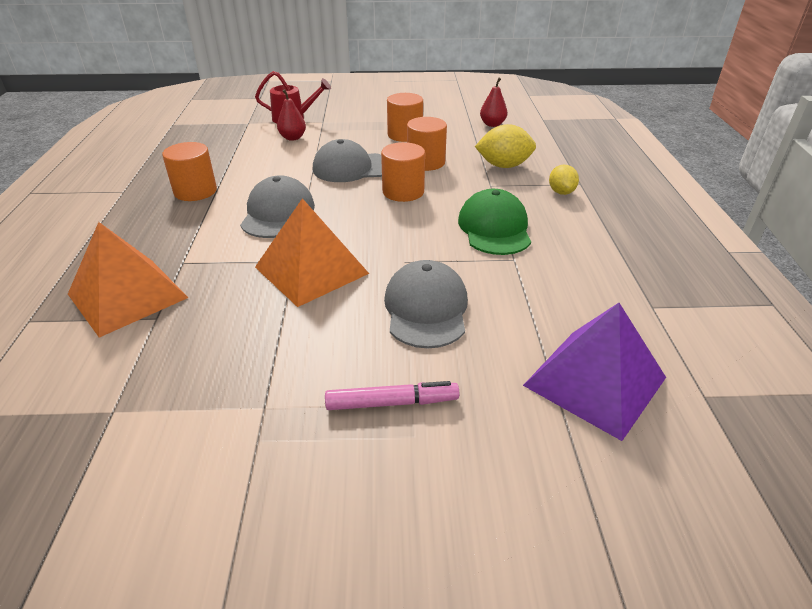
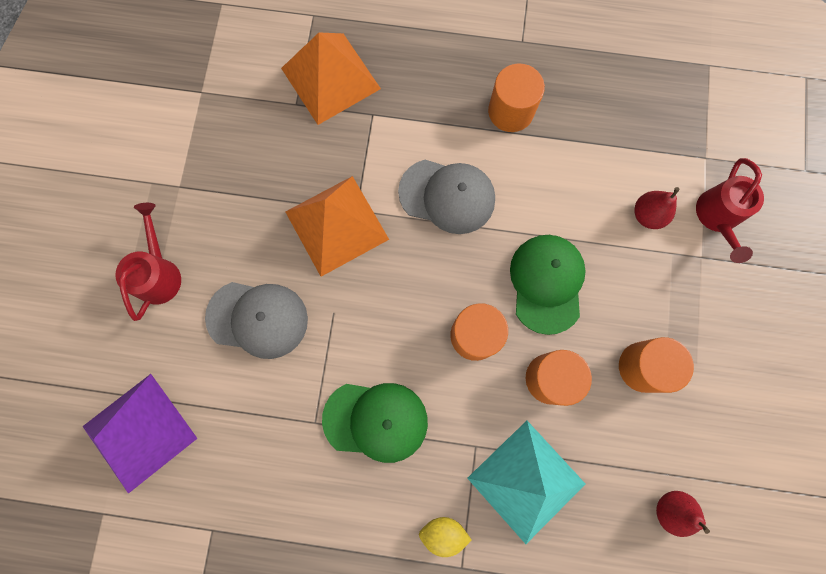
camera: 100 degrees right, 40 degrees up
(352, 168) = (546, 283): grey cap -> green cap
(392, 403) = (159, 273): pink marker -> red watering can
(503, 166) = (526, 481): yellow lemon -> turquoise pyramid

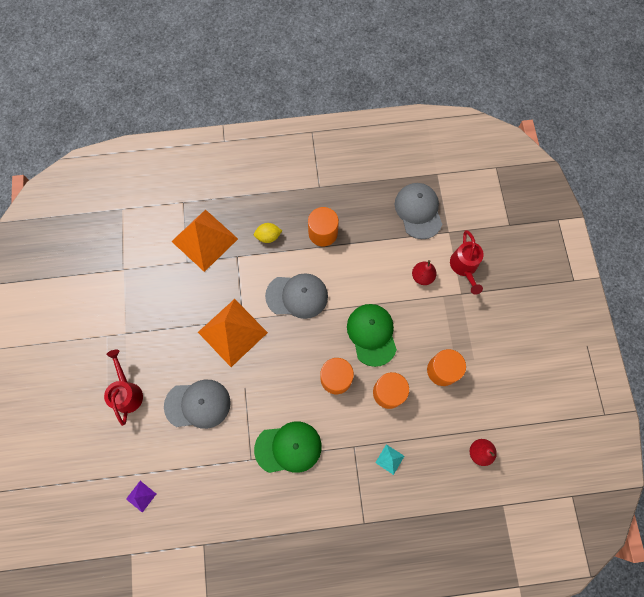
camera: 15 degrees left, 5 degrees down
(139, 432) = (141, 496): purple pyramid -> purple pyramid, size x0.41
(443, 532) = (347, 504): yellow lemon -> yellow lemon (268, 236)
(526, 481) = (389, 459): turquoise pyramid -> turquoise pyramid, size x0.41
(666, 114) = (418, 211): none -> grey cap

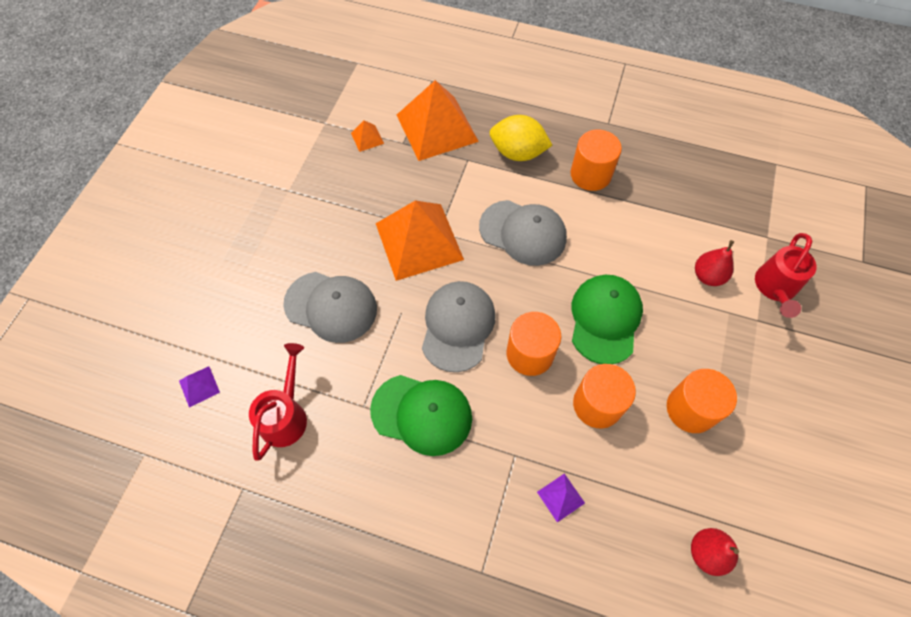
camera: 25 degrees right, 10 degrees down
(127, 392) = (253, 255): red watering can -> red watering can (286, 415)
(160, 269) = (367, 138): none -> orange pyramid
(268, 236) = (517, 153): yellow lemon -> yellow lemon, size x1.59
(389, 459) = (560, 497): turquoise pyramid -> purple pyramid
(418, 211) = (733, 197): grey cap -> grey cap (458, 326)

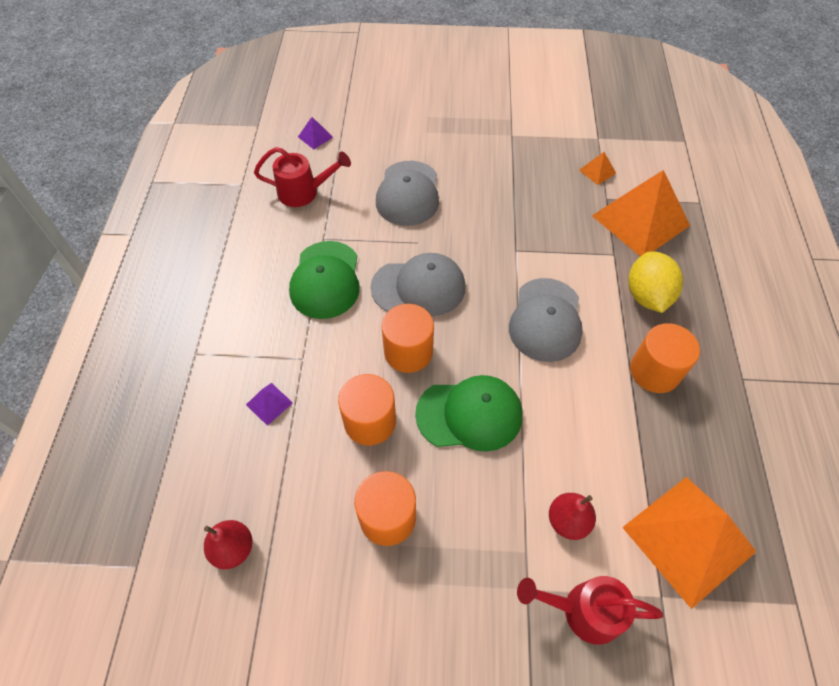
camera: 75 degrees right, 5 degrees down
(419, 241) = (499, 237): orange pyramid -> orange pyramid (689, 539)

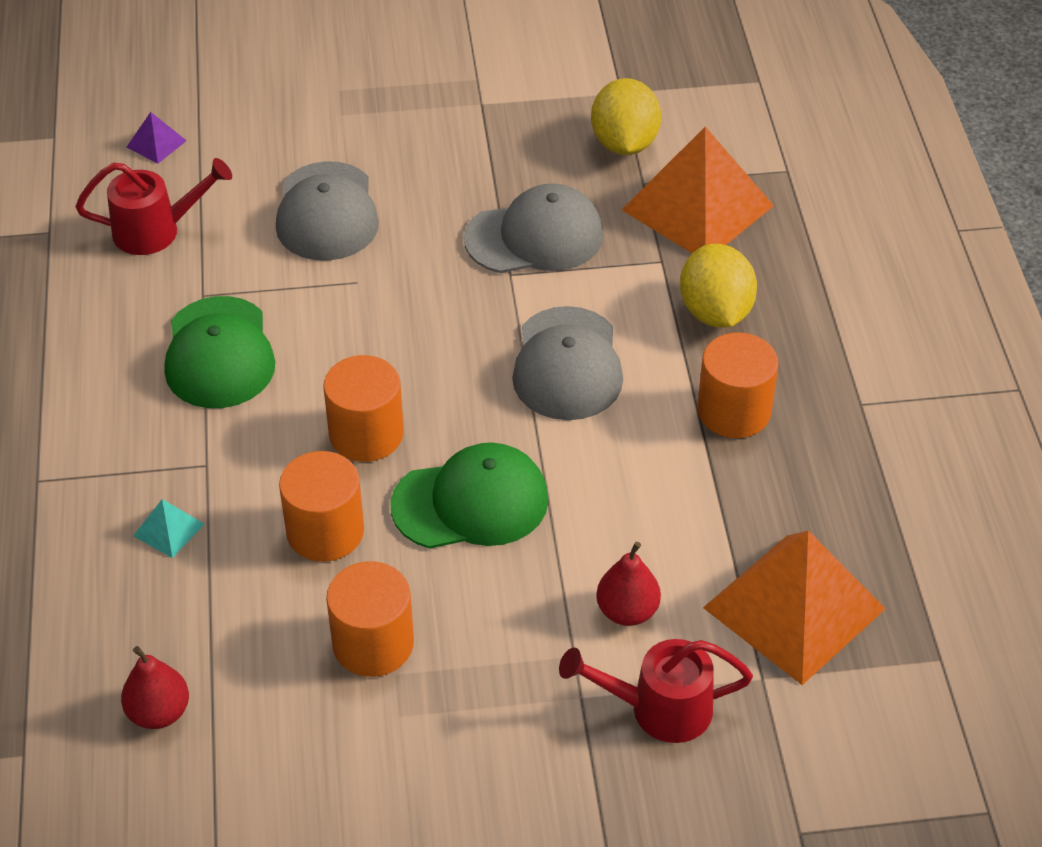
camera: 10 degrees left, 10 degrees down
(269, 403) = (168, 530): purple pyramid -> turquoise pyramid
(419, 287) = (367, 345): grey cap -> grey cap (535, 237)
(597, 171) = (624, 143): orange pyramid -> yellow lemon

